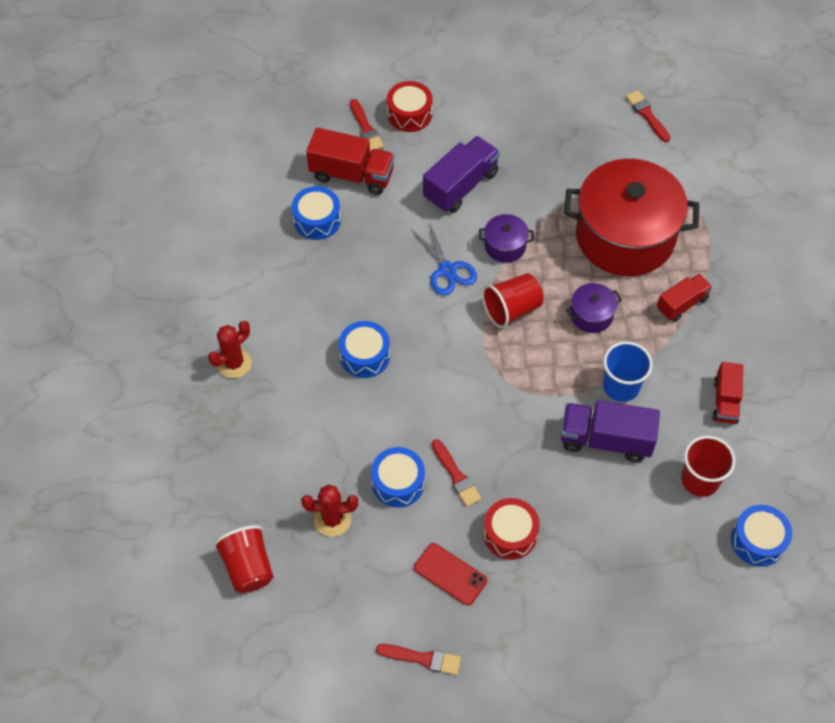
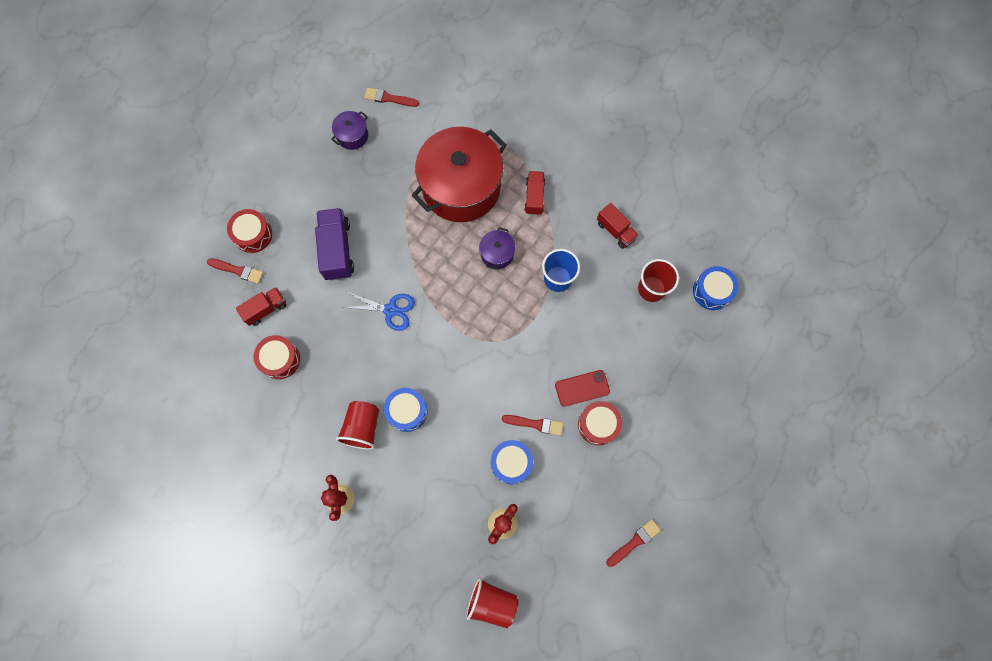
camera: 50 degrees left, 15 degrees up
(317, 220) = (280, 359): blue drum -> red drum
(352, 175) = (265, 309): red truck -> red truck, size x0.63
(450, 574) = (595, 481): red phone -> red phone (582, 388)
(505, 246) = (405, 261): purple pot -> purple pot (352, 136)
(512, 309) = (452, 295): red cup -> red cup (362, 427)
(606, 440) = (584, 318): purple truck -> none

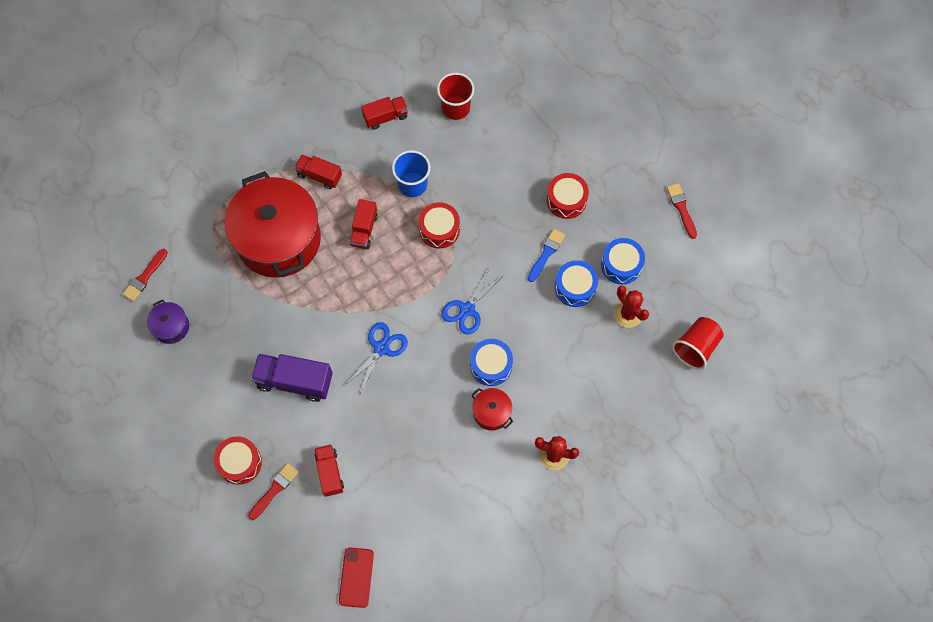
camera: 70 degrees left, 5 degrees down
(280, 359) = (390, 473): red drum -> red drum (439, 229)
(362, 427) = (491, 412): red cup -> red pot
(453, 371) = (467, 309): none -> blue scissors
(497, 254) = (364, 230): purple pot -> red truck
(535, 424) = (546, 253): red brush -> blue brush
(582, 388) = (527, 201): red phone -> red phone (356, 577)
(712, 291) = (478, 59): blue drum -> blue drum (621, 265)

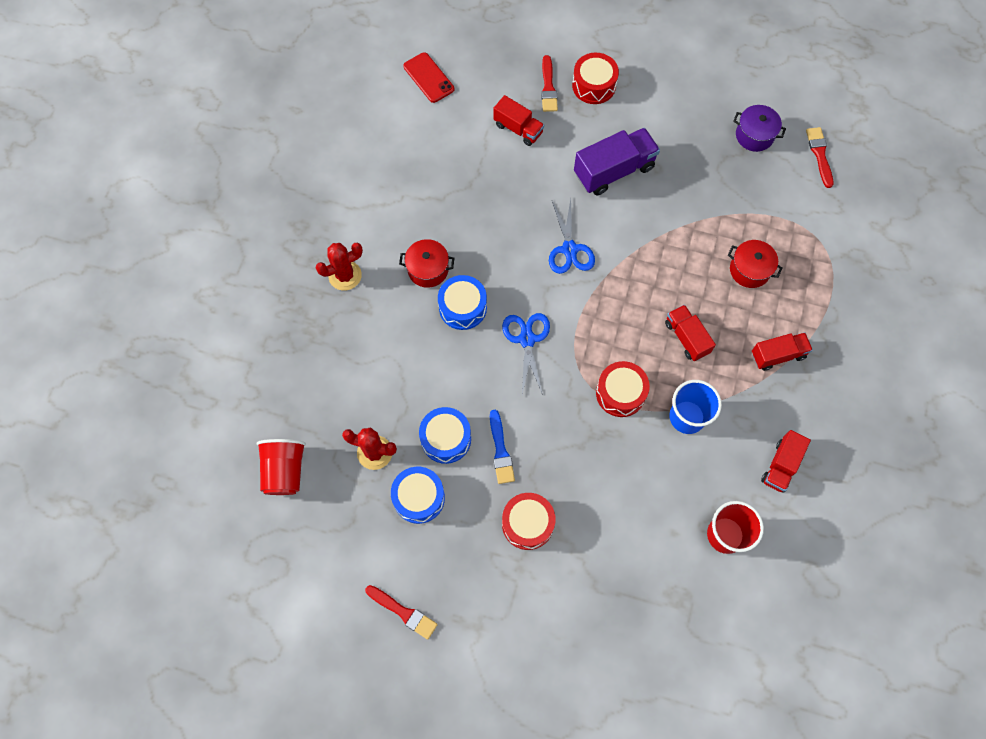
camera: 140 degrees right, 0 degrees up
(278, 239) = (749, 270): red pot -> red pot, size x0.42

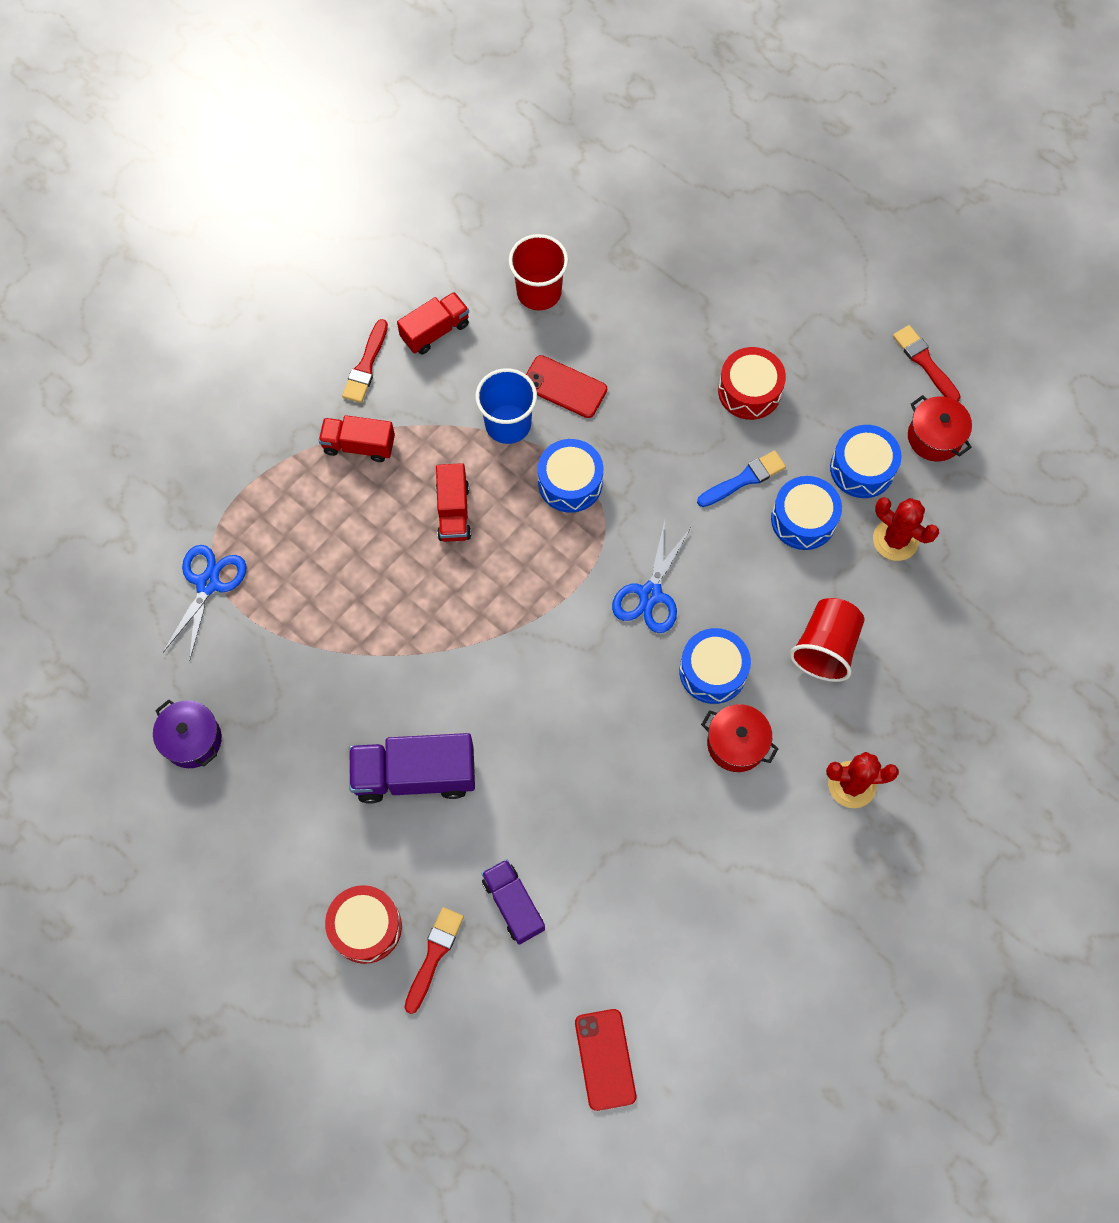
camera: 155 degrees left, 0 degrees up
(285, 471) = (1011, 564): red cup -> red cup (825, 647)
(500, 450) = (744, 479): blue brush -> blue brush turned 45 degrees clockwise
(518, 129) = (513, 904): red truck -> purple truck
(569, 249) = (536, 688): blue scissors -> blue scissors (208, 584)
(620, 393) = (570, 482): red drum -> blue drum
(663, 464) = (564, 387): none -> red phone
(749, 270) = (324, 559): red pot -> red pot (934, 437)
(819, 154) = (126, 672): red brush -> red brush (366, 365)

